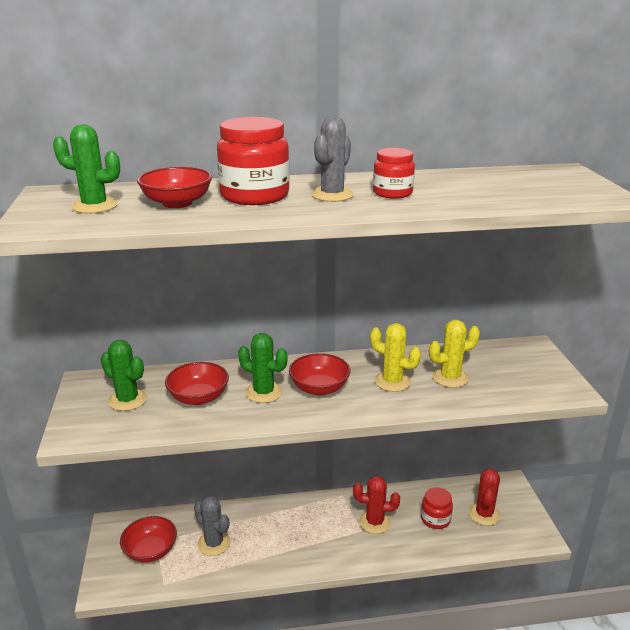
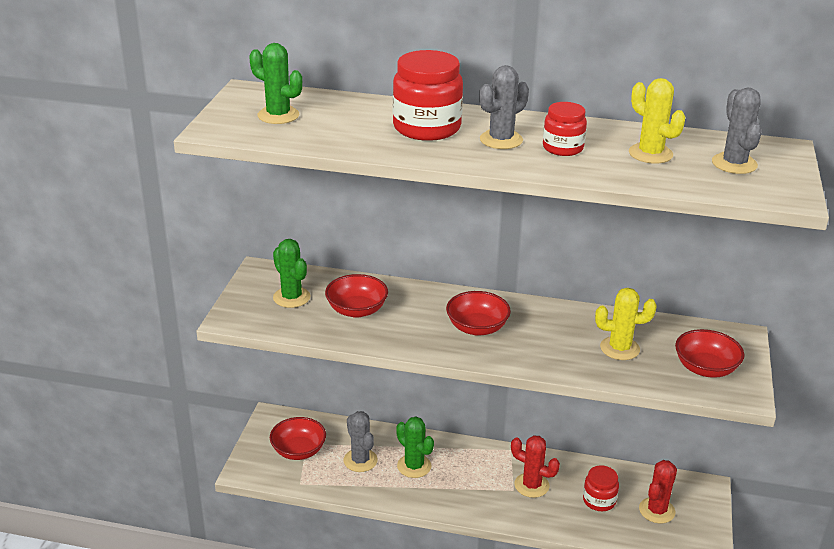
camera: 20 degrees right, 5 degrees up
(177, 203) = (351, 124): red bowl -> red bowl (705, 368)
(264, 392) = (420, 319): green cactus -> green cactus (414, 466)
(392, 381) = (555, 338): yellow cactus -> yellow cactus (650, 154)
(542, 184) = (734, 164): none -> grey cactus

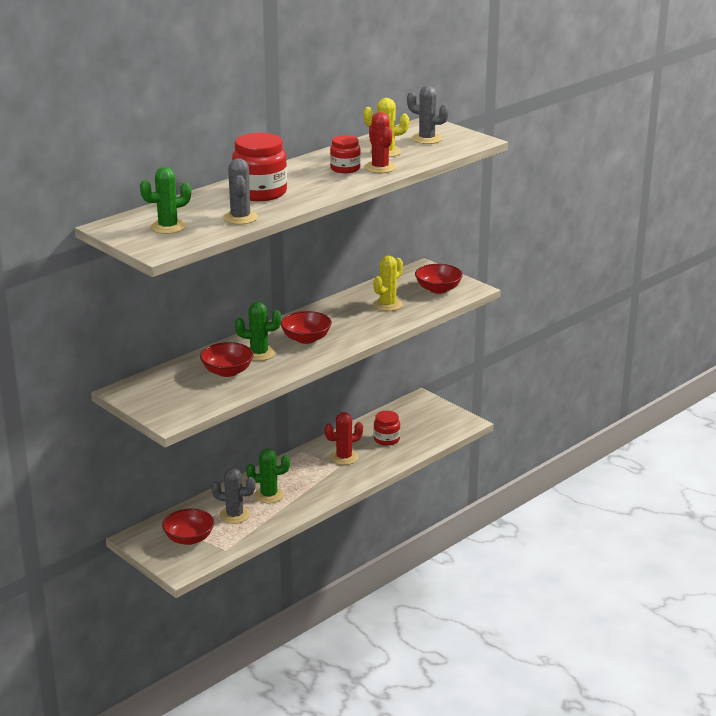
camera: 55 degrees left, 5 degrees down
(291, 297) = (176, 390): green cactus -> green cactus (259, 354)
(501, 140) = (309, 179): grey cactus -> grey cactus (240, 218)
(657, 510) = (418, 424): red cactus -> red cactus (380, 168)

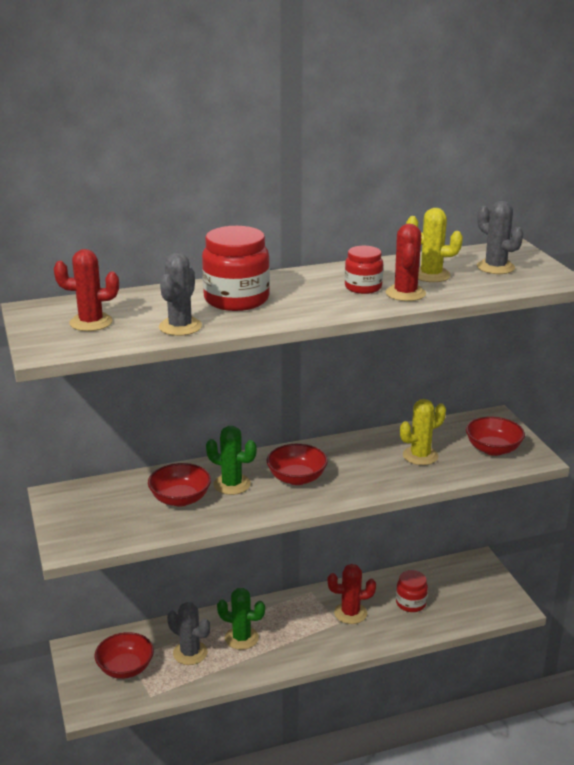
camera: 25 degrees right, 0 degrees up
(168, 227) = (91, 322): green cactus -> red cactus

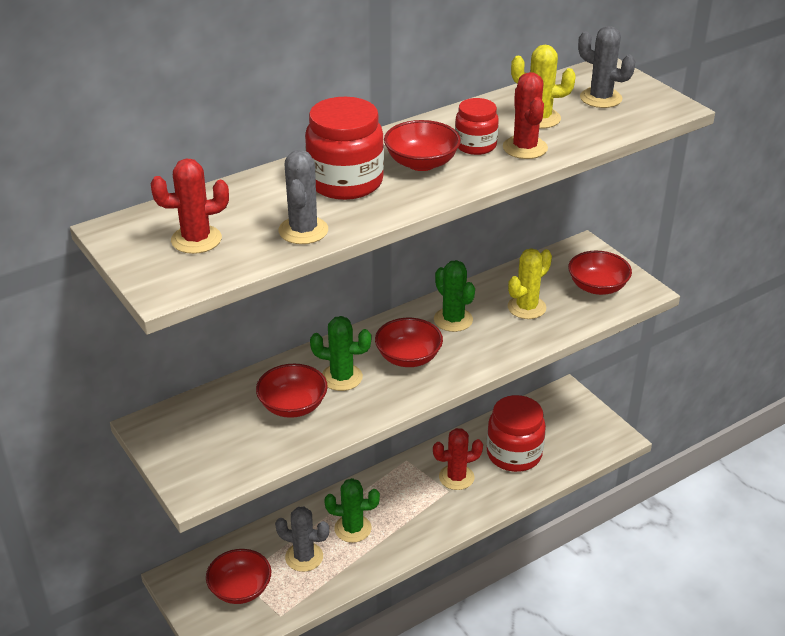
camera: 15 degrees left, 10 degrees up
(309, 294) = (421, 163): none -> red bowl
(349, 456) = (453, 320): none -> green cactus
(411, 603) = (514, 454): red jar -> red jar, size x1.71

